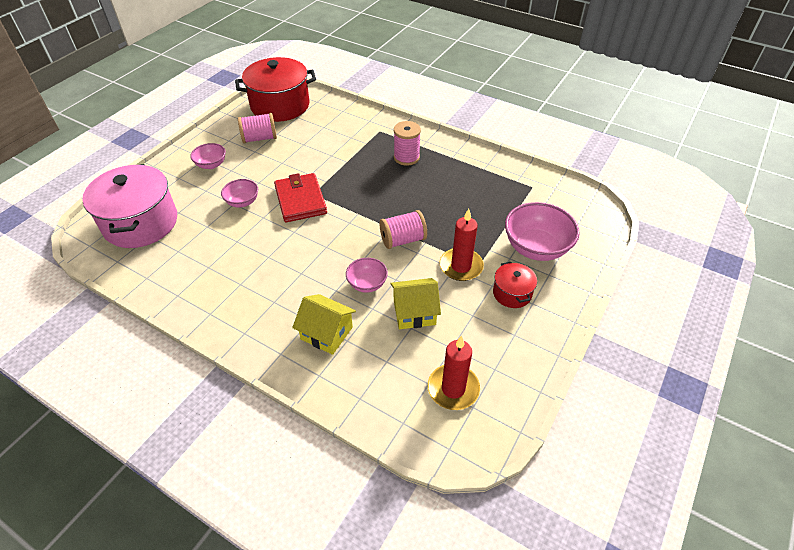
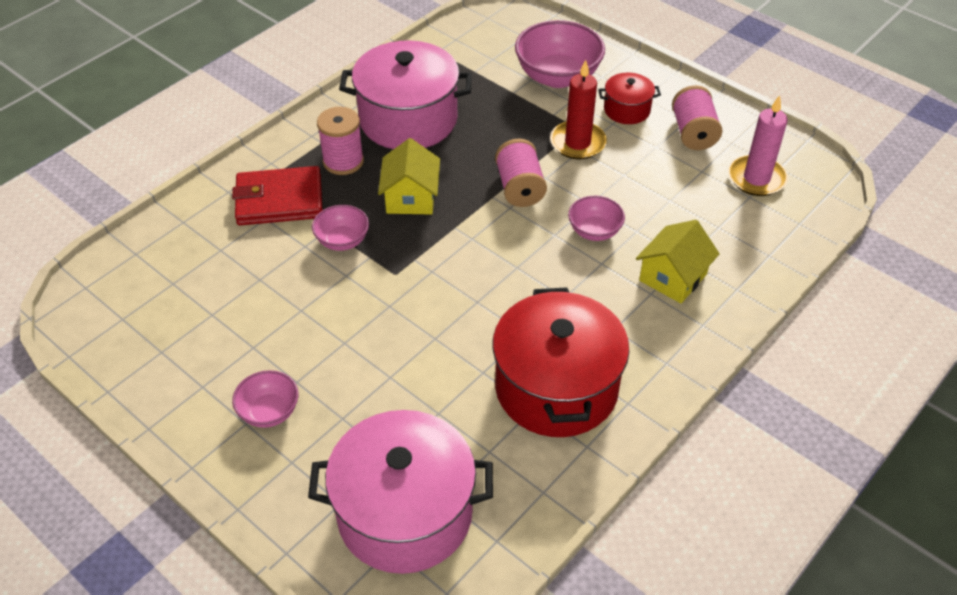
camera: 80 degrees left, 0 degrees up
(242, 202) = (389, 364): pink bowl -> pink bowl (342, 240)
(259, 138) = (216, 339): pink spool -> pink spool (693, 133)
(280, 105) = (122, 306): red pot -> red pot (556, 387)
(300, 200) = (407, 290): red wallet -> red wallet (279, 200)
(414, 312) = (647, 194): yellow house -> yellow house (411, 197)
(453, 388) = (756, 178): red candle -> pink candle
(456, 178) = (408, 119): none -> pink pot

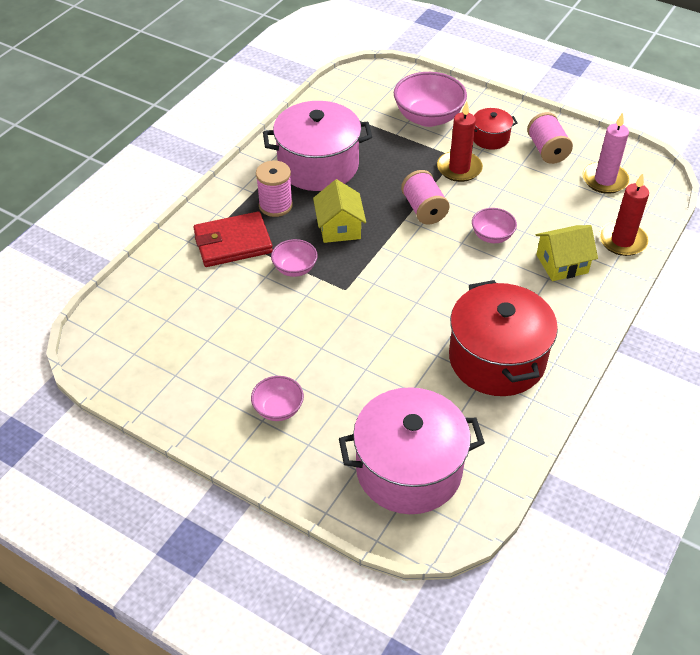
camera: 10 degrees left, 0 degrees up
(673, 277) = (562, 264): yellow house -> yellow house turned 45 degrees clockwise
(758, 258) = (622, 241): none -> red candle

